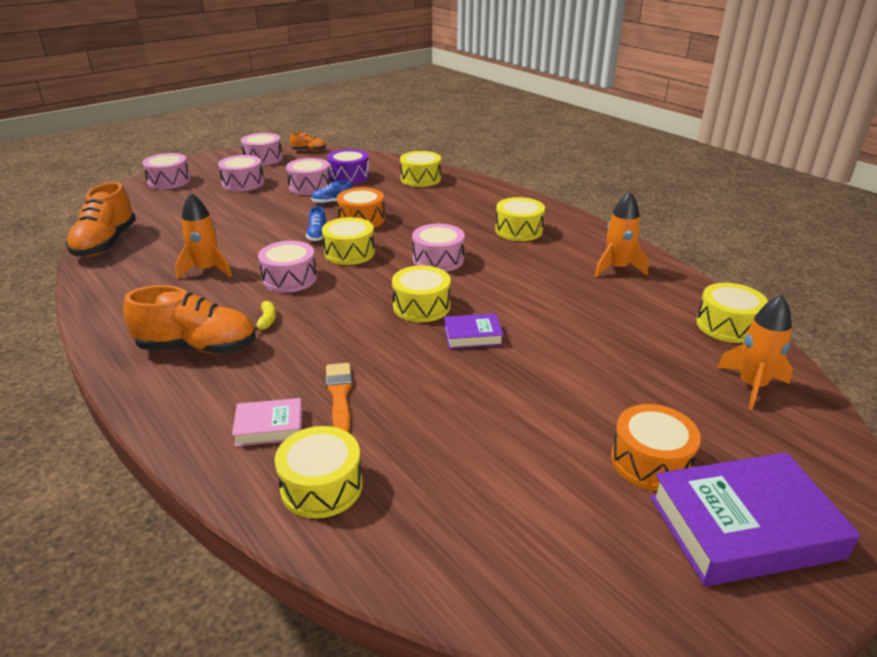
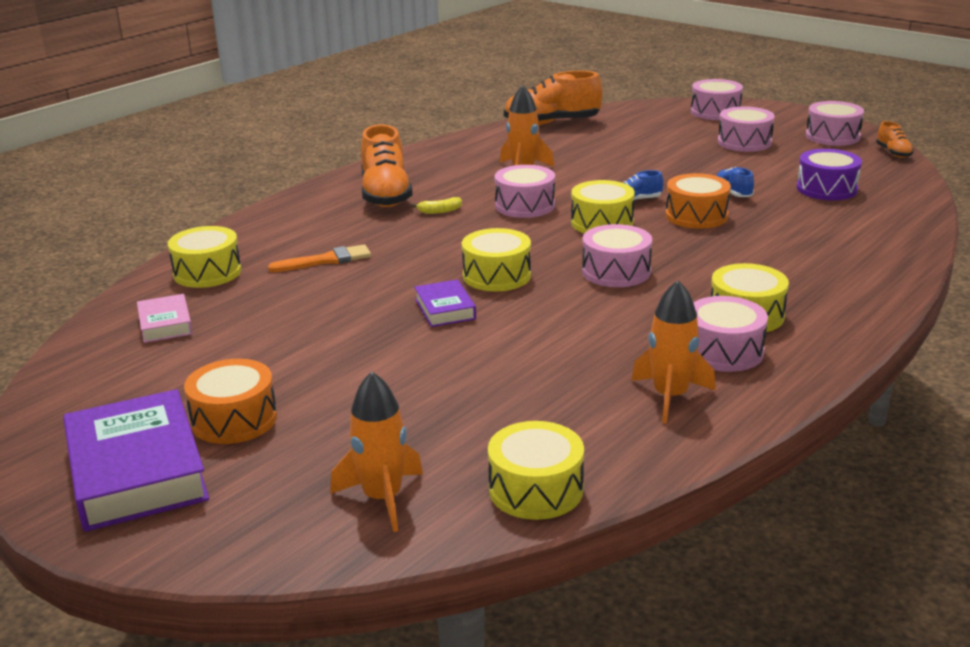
camera: 80 degrees right, 5 degrees down
(269, 427) = (278, 242): pink book -> pink book (165, 324)
(309, 187) = (769, 174): pink drum -> pink drum (723, 351)
(420, 179) = (870, 231): yellow drum -> none

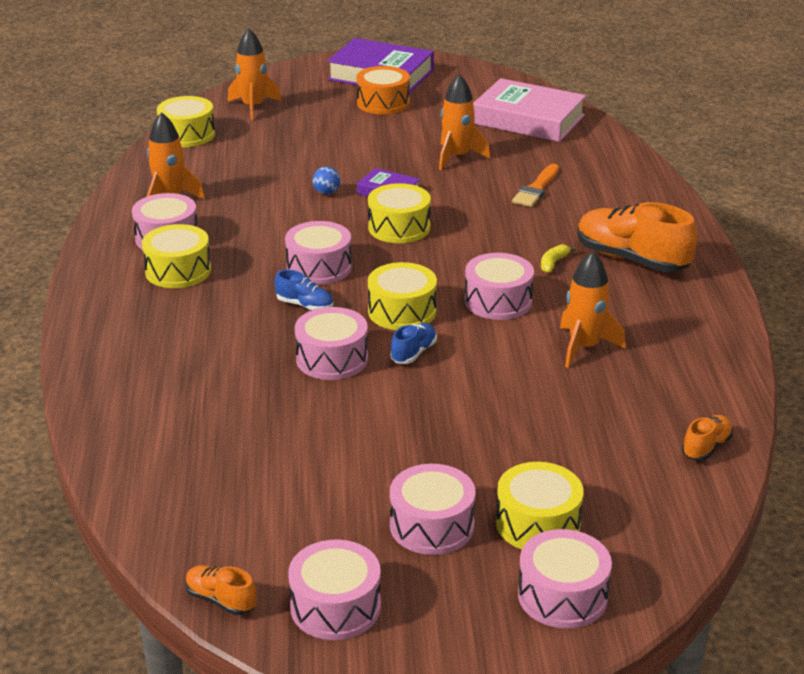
camera: 135 degrees right, 5 degrees up
(165, 324) = (528, 119): pink book -> pink book, size x1.99
(207, 272) = (587, 151): yellow drum -> yellow drum (538, 523)
(317, 315) = (457, 157): none -> orange rocket
(501, 332) = (326, 192): none -> blue ball
(552, 123) = (706, 447): orange shoe -> orange shoe, size x0.48
(696, 216) = (332, 359): orange drum -> pink drum
(733, 193) = (335, 411): blue shoe -> blue shoe (305, 305)
(826, 189) = (244, 467): purple drum -> none

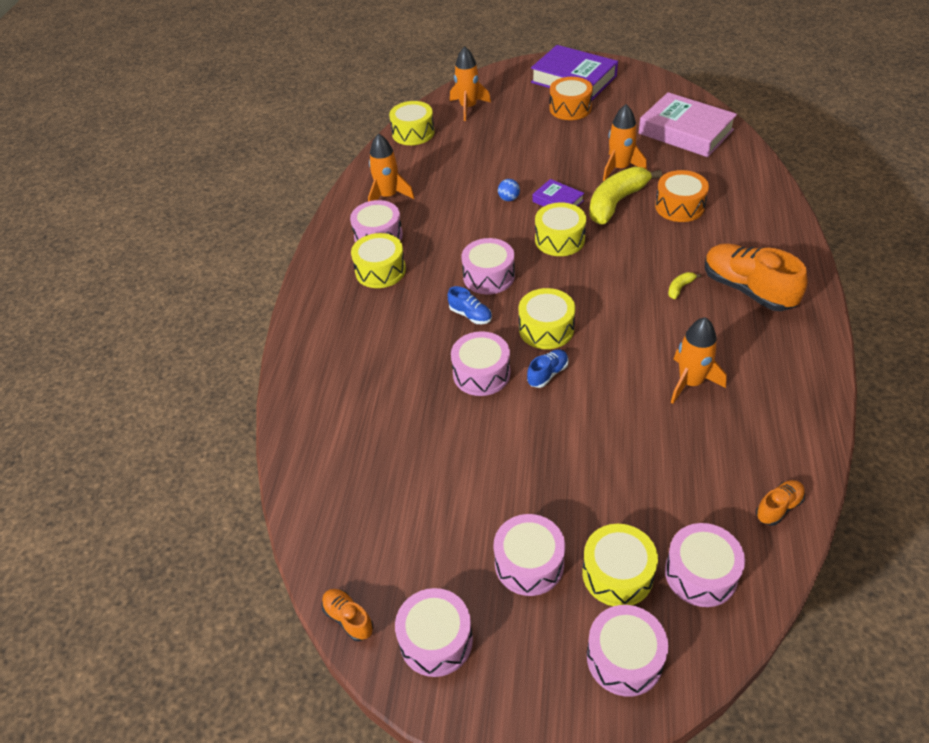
camera: 15 degrees right, 15 degrees up
(460, 189) = (616, 202): none -> yellow banana
(498, 301) = (626, 325): pink drum -> pink drum (701, 573)
(536, 189) = (679, 206): orange brush -> orange drum

